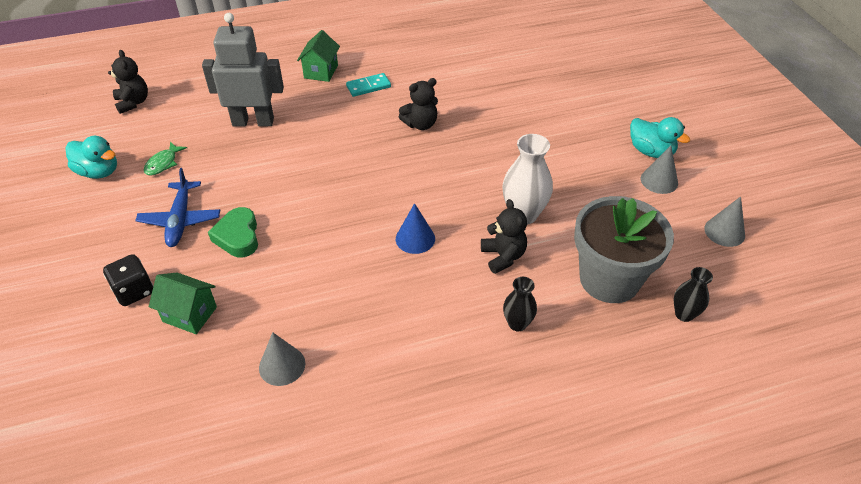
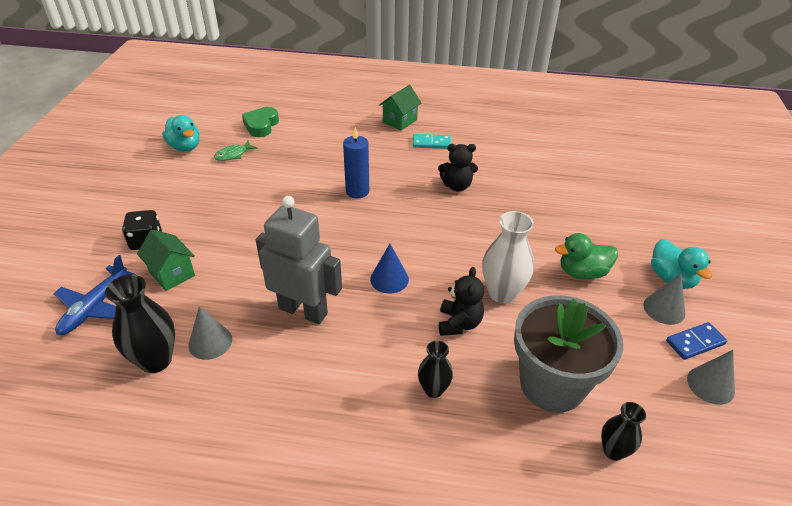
camera: 25 degrees right, 5 degrees down
(133, 103) = (243, 105): black teddy bear -> none
(180, 220) = (216, 200): blue plane -> blue plane (95, 307)
(238, 237) = (248, 227): green heart -> green heart (261, 125)
(238, 405) = (156, 360): none -> black vase
(253, 122) = (320, 144): grey robot -> grey robot (303, 310)
(326, 161) = (357, 191): none -> blue candle
(578, 171) = (582, 272): none -> green duck
(696, 201) = (695, 342): none -> blue domino

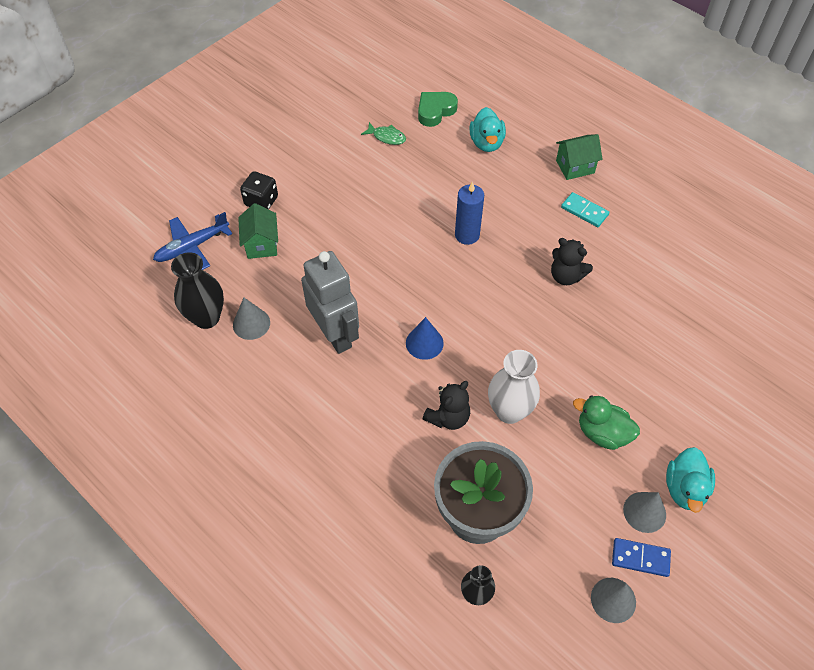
camera: 35 degrees right, 15 degrees up
(185, 147) = (351, 108): turquoise duck -> turquoise duck (486, 143)
(233, 155) = (387, 137): green fish -> green fish turned 150 degrees counterclockwise
(433, 389) = (381, 460): black vase -> none

